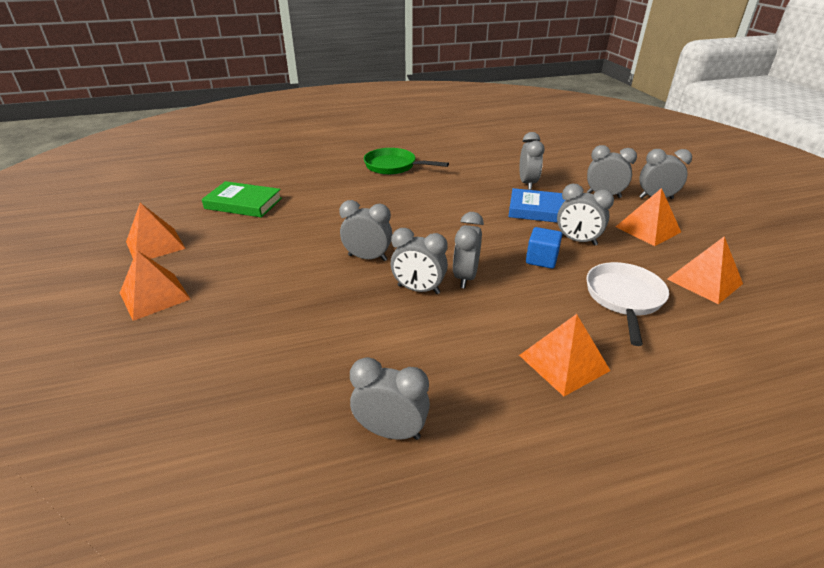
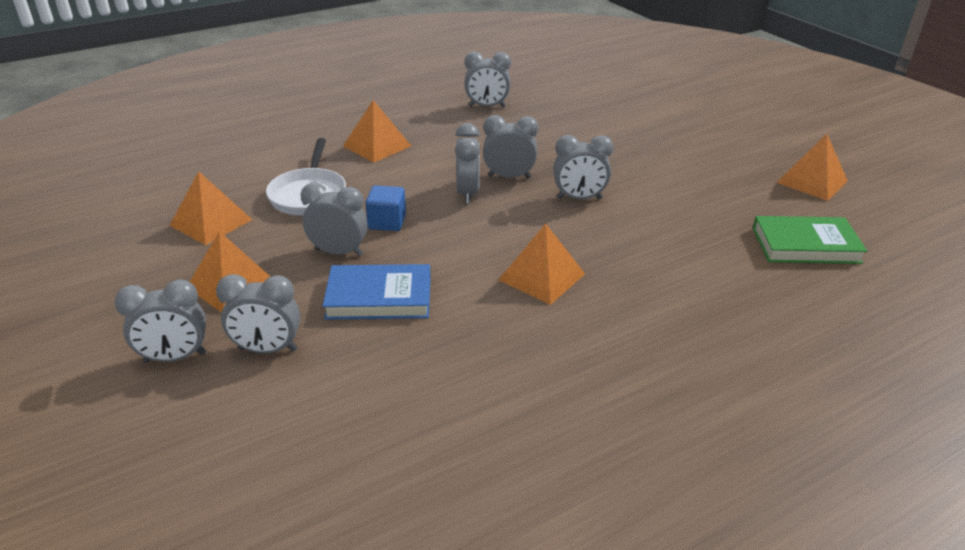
camera: 165 degrees right, 0 degrees up
(154, 296) = (732, 144): orange pyramid -> orange pyramid (542, 276)
(393, 166) = (668, 369): green pan -> none
(527, 183) = (401, 359): grey clock -> none

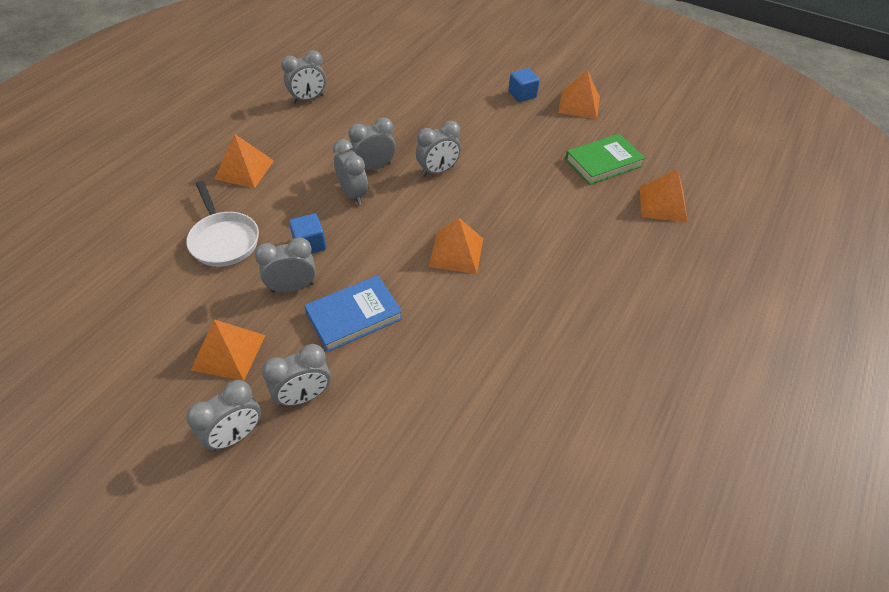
camera: 30 degrees left, 15 degrees up
(211, 222) = (158, 299): orange pyramid -> orange pyramid (663, 204)
(739, 156) = (522, 95): none -> blue cube

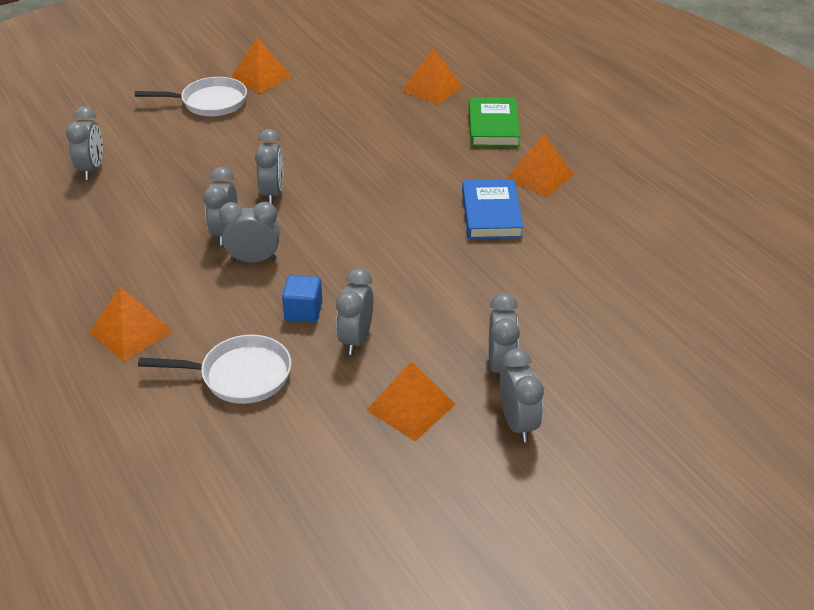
camera: 60 degrees left, 10 degrees down
(308, 99) = (49, 247): grey clock -> grey clock (92, 169)
(354, 316) = (426, 307): blue book -> blue book (491, 214)
(456, 252) = (394, 219): orange pyramid -> orange pyramid (539, 176)
(522, 95) = (209, 102): blue cube -> white pan
(603, 162) = (354, 96): green book -> green book (493, 127)

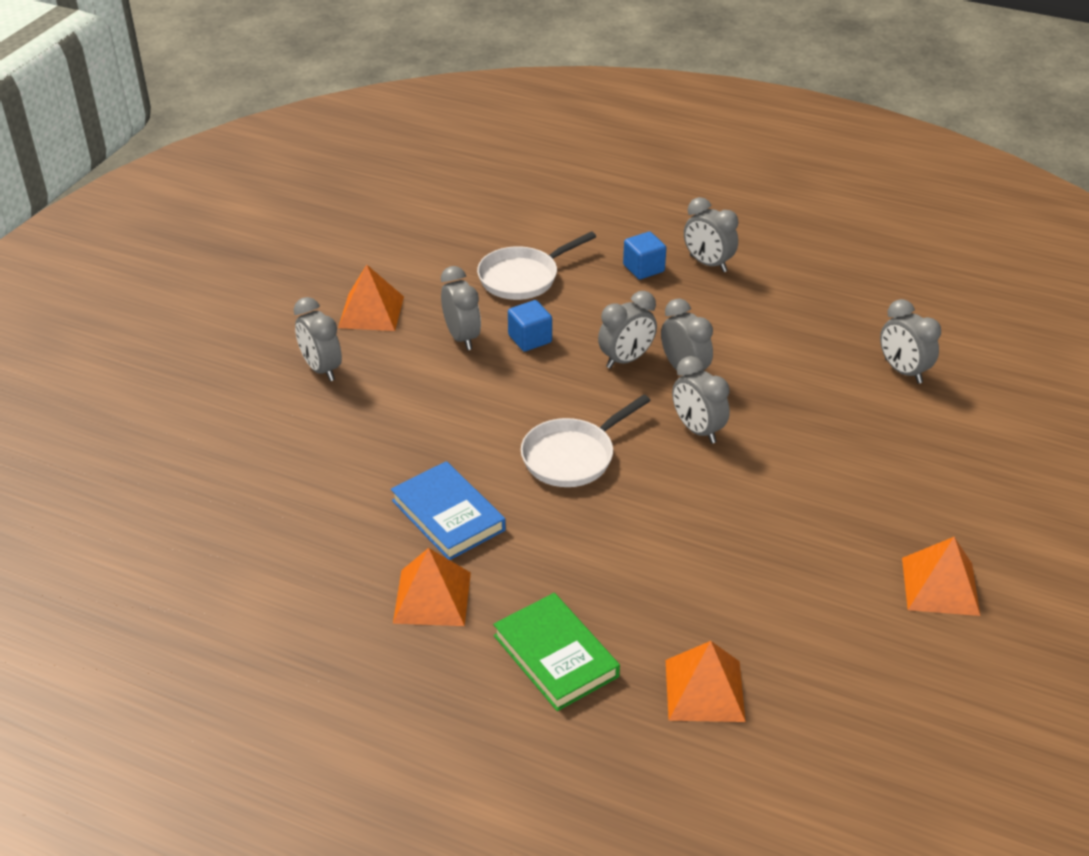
camera: 145 degrees right, 0 degrees up
(131, 332) = (643, 268): orange pyramid -> blue cube
(209, 102) = (932, 511): white pan -> white pan (572, 456)
(518, 423) = (277, 335): grey clock -> grey clock (708, 264)

